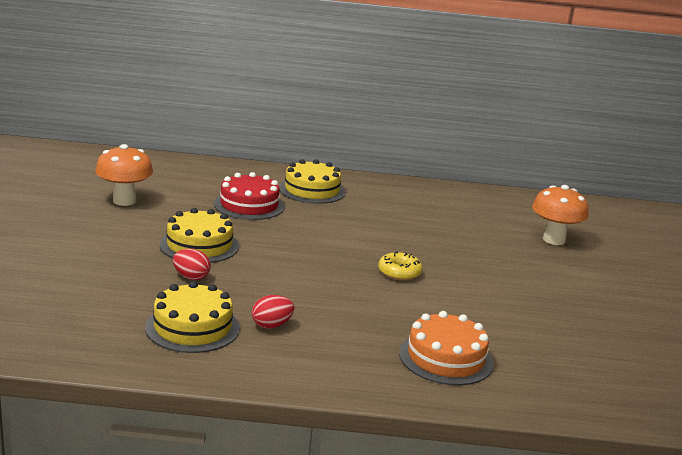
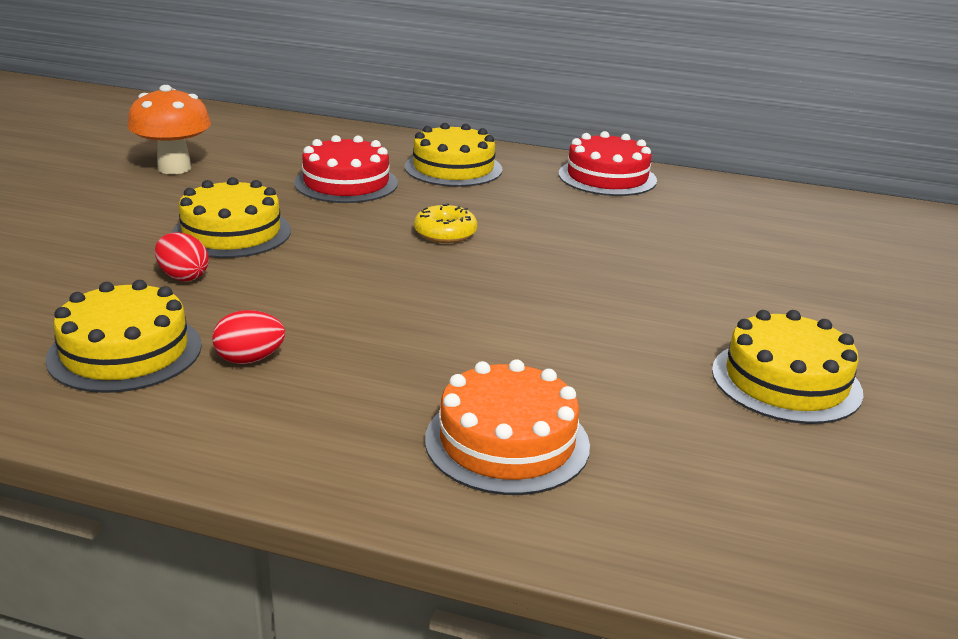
camera: 15 degrees right, 5 degrees up
(399, 272) = (513, 293): yellow donut -> yellow donut (445, 233)
(412, 191) = (607, 177): none -> red cake
(554, 240) = (805, 261): orange mushroom -> none
(573, 312) = (786, 381): none -> yellow cake

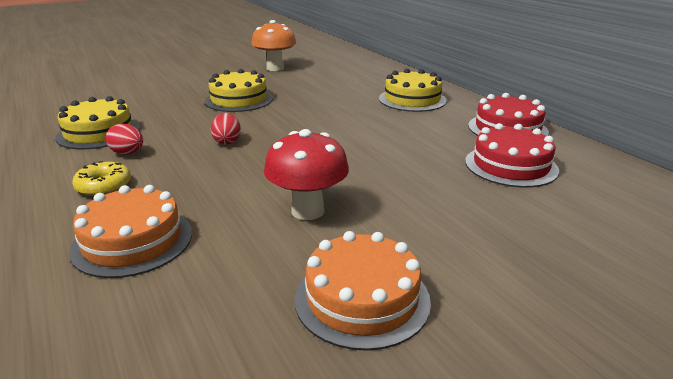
camera: 45 degrees right, 0 degrees up
(183, 277) = (181, 111): red egg -> red egg (227, 141)
(346, 183) = (337, 92): red cake -> red cake (511, 165)
(445, 233) = (335, 129): yellow donut -> yellow donut (104, 186)
(602, 332) = (307, 211): none -> red mushroom
(786, 381) = (362, 299): yellow cake -> orange cake

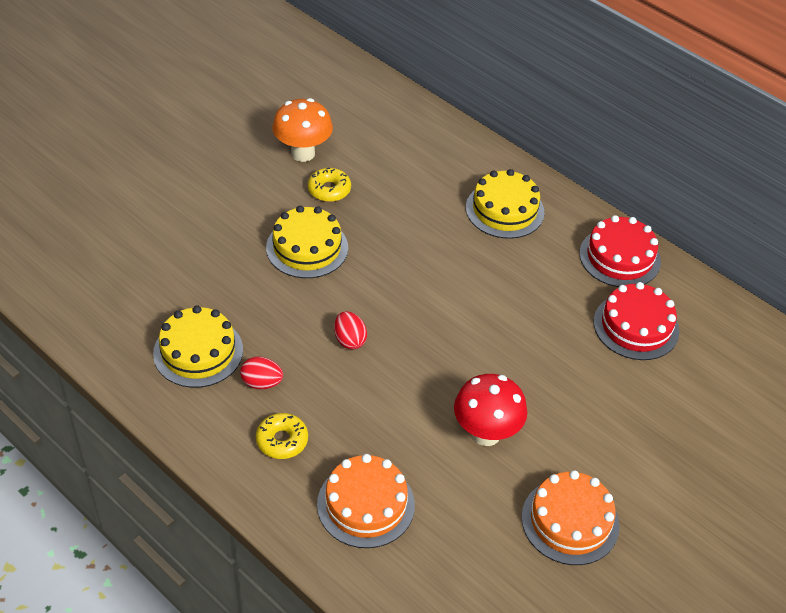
camera: 20 degrees left, 20 degrees up
(280, 81) = (329, 190): none -> yellow donut

